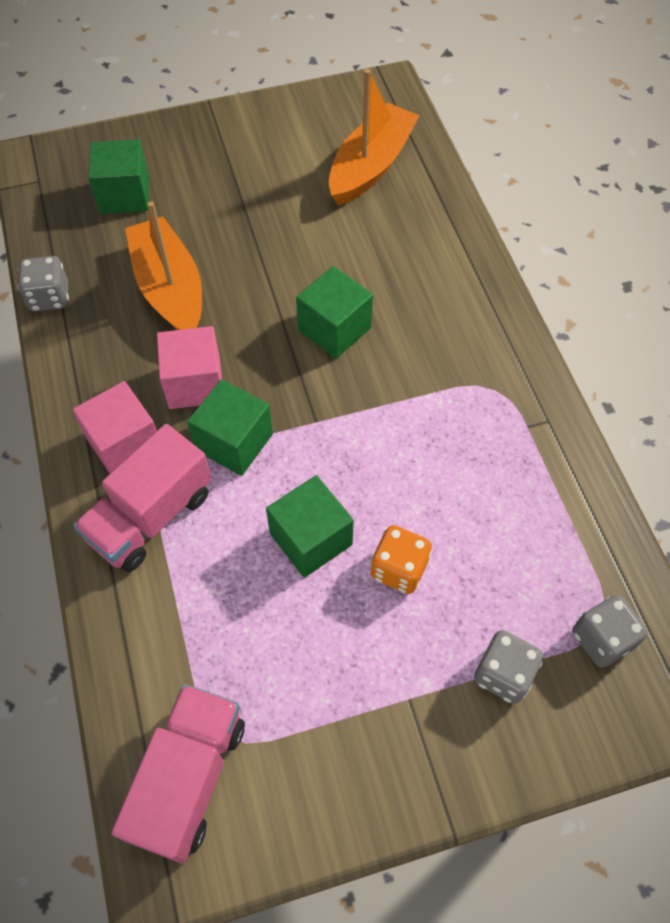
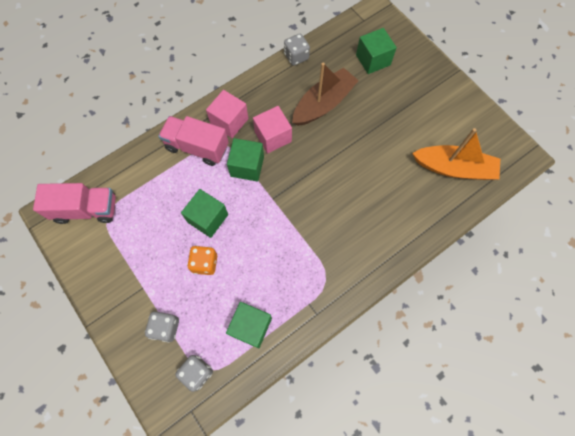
camera: 70 degrees right, 10 degrees up
(169, 289) = (323, 104): orange boat -> brown boat
(334, 329) = (331, 188): green cube -> green cube (251, 326)

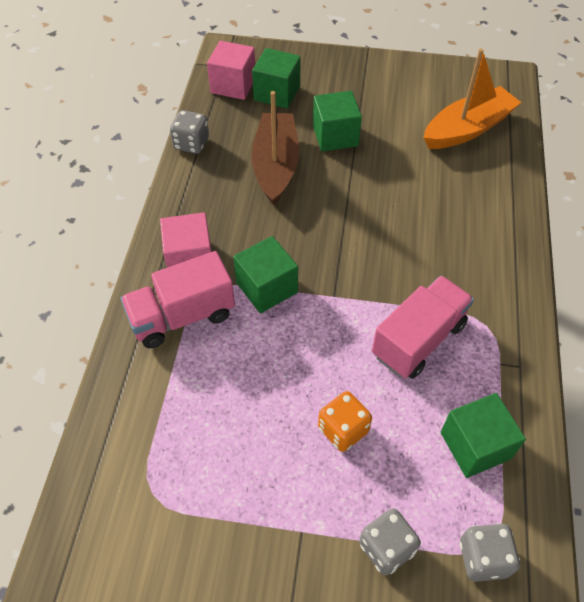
camera: 45 degrees left, 15 degrees down
(86, 209) = (112, 512): pink truck -> pink truck (418, 339)
(208, 218) = (287, 379): green cube -> green cube (335, 136)
(273, 137) = (260, 236): pink cube -> pink cube (233, 85)

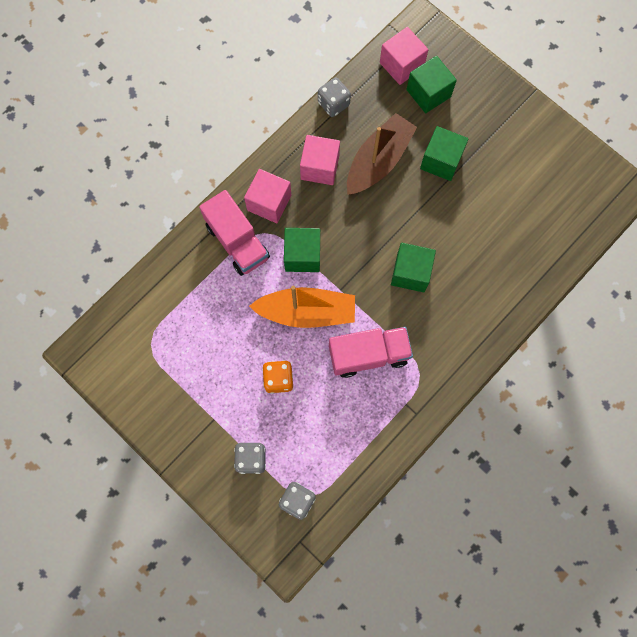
camera: 35 degrees right, 20 degrees up
(182, 316) = (237, 242): pink truck -> pink truck turned 135 degrees counterclockwise
(220, 201) = (320, 167): none -> pink cube
(467, 129) = (545, 217): orange boat -> orange boat (307, 312)
(475, 445) = (346, 440): green cube -> green cube (410, 273)

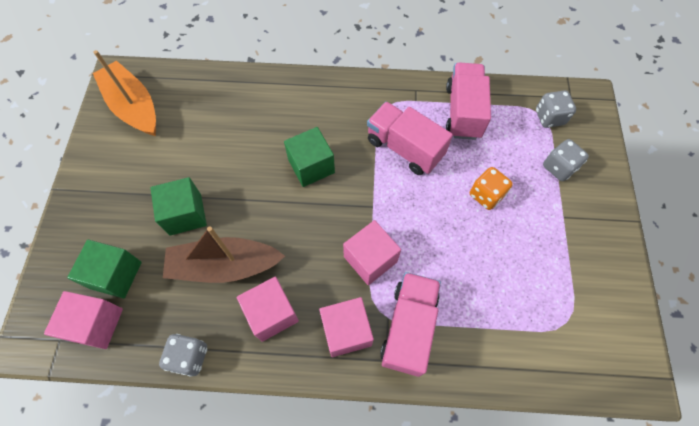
camera: 130 degrees left, 10 degrees down
(302, 255) = (370, 259): green cube -> pink cube
(307, 312) = (414, 217): orange boat -> orange boat (133, 106)
(362, 433) = (463, 112): none -> pink truck

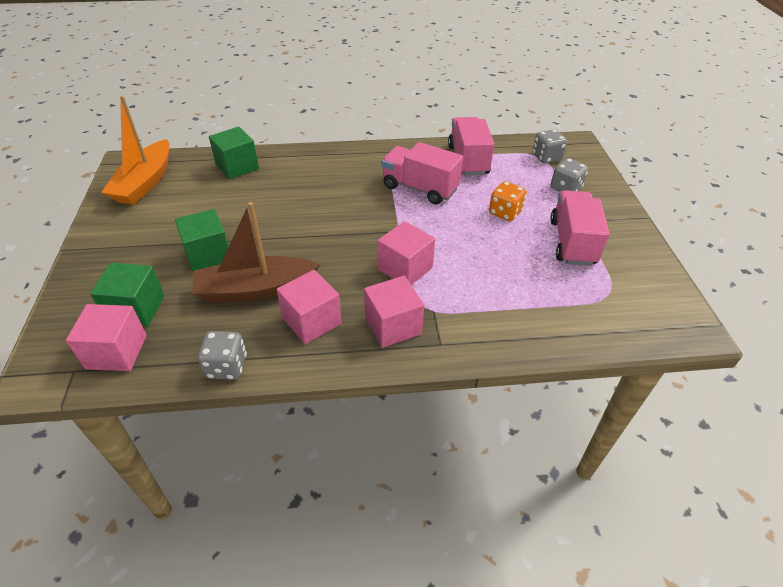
camera: 10 degrees left, 20 degrees down
(133, 106) = (145, 182): orange boat -> orange boat turned 120 degrees counterclockwise
(311, 166) = (332, 208): green cube -> green cube (237, 167)
(408, 327) = (456, 315): pink truck -> pink truck (572, 242)

